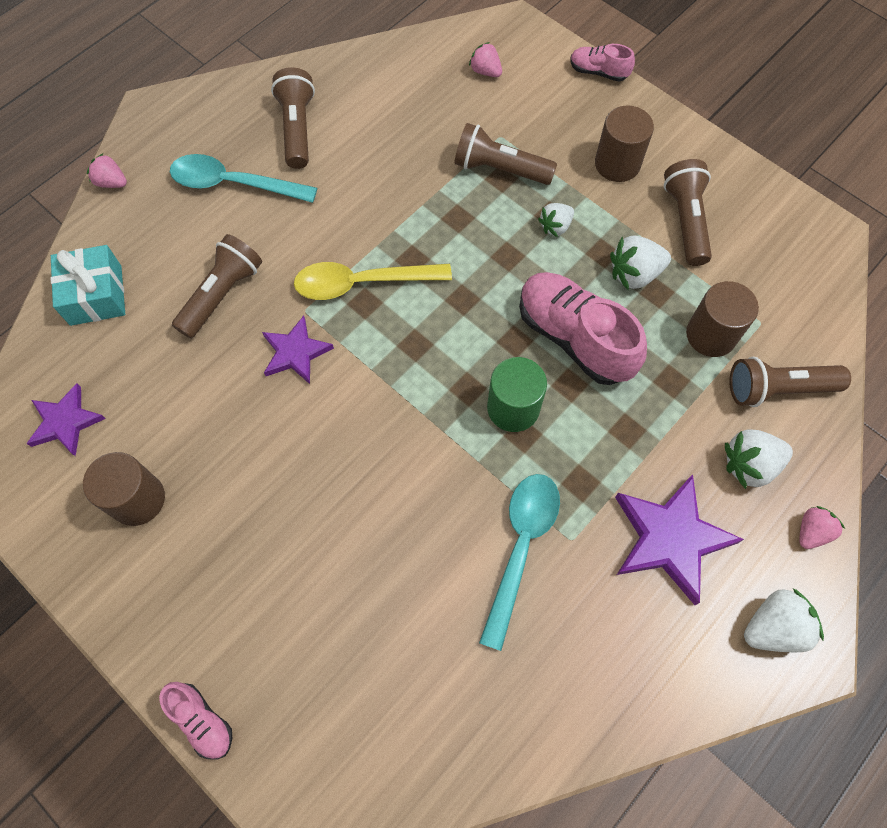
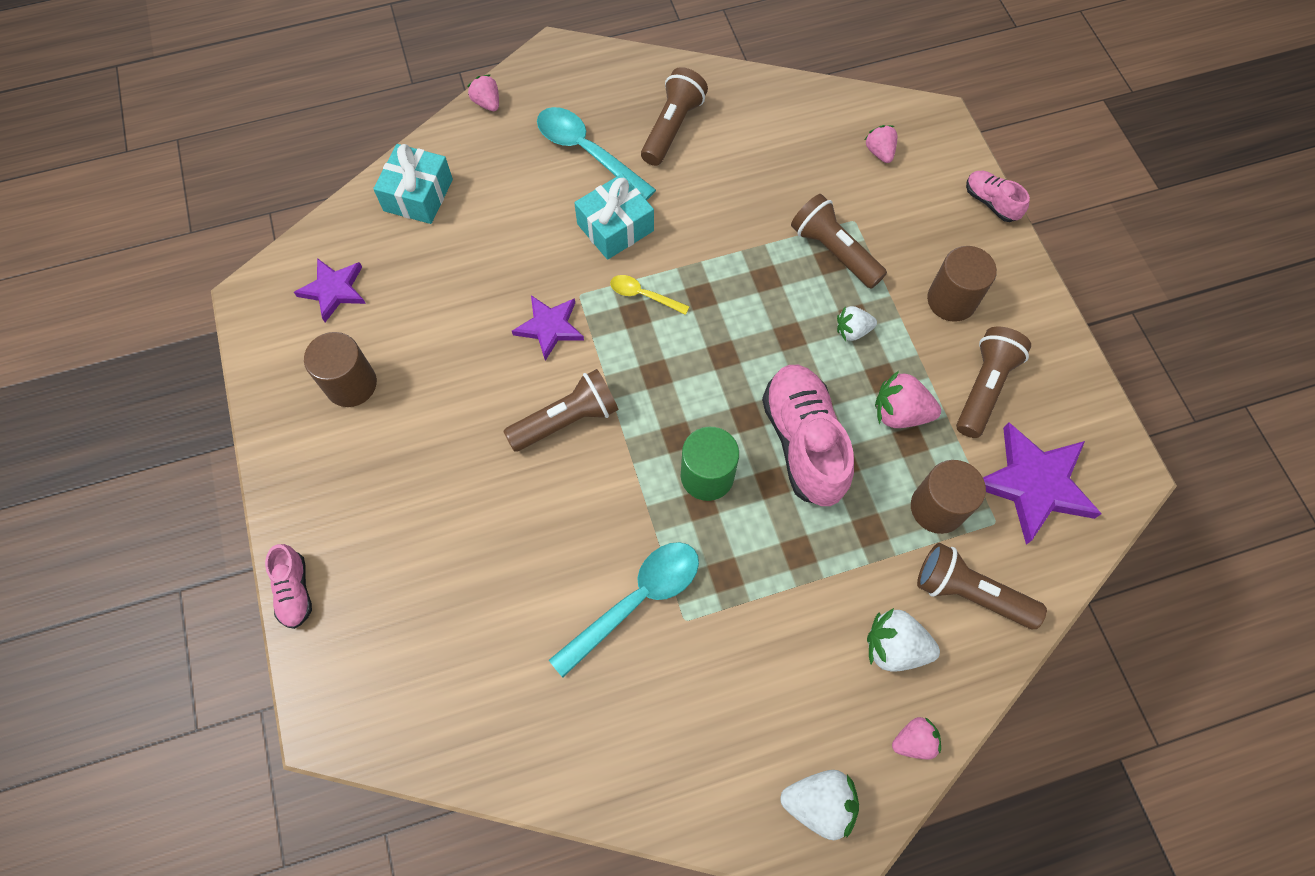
camera: 30 degrees right, 0 degrees up
(222, 295) = (519, 246): brown flashlight -> brown flashlight (566, 420)
(300, 237) = (615, 227): none -> turquoise gift
(362, 283) = (643, 295): yellow spoon -> yellow spoon, size x0.53
(634, 274) = (900, 413): white strawberry -> pink strawberry
(670, 538) = (775, 670): purple star -> purple star (1034, 484)

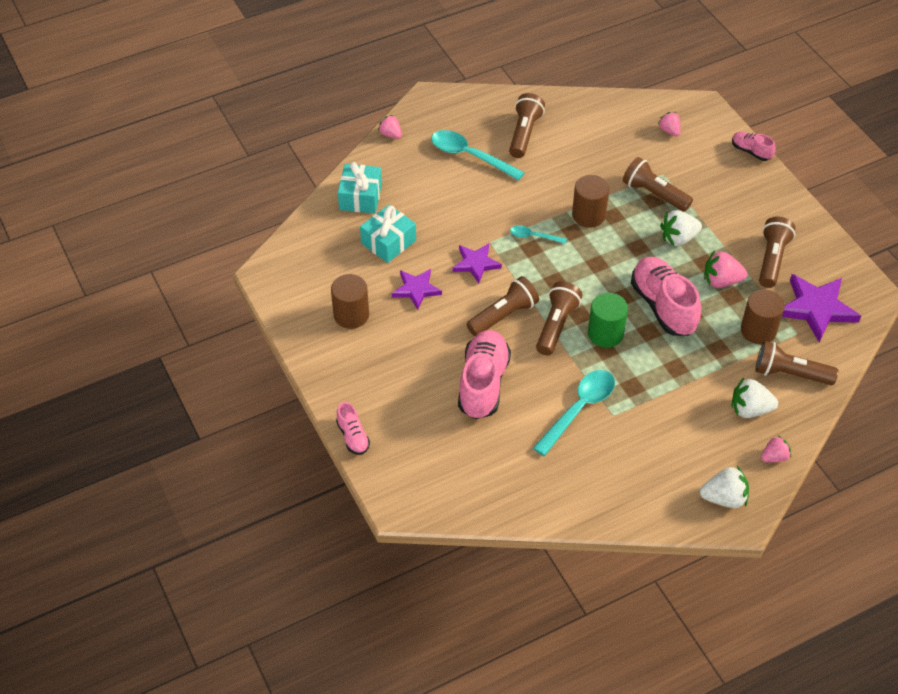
camera: 10 degrees left, 15 degrees down
(334, 290) = (320, 262): purple star -> purple star (416, 289)
(507, 532) = (483, 383): none -> pink shoe
(615, 227) = (503, 199): turquoise gift -> turquoise gift (388, 242)
(639, 449) = (556, 325): none -> brown flashlight
(643, 295) = (533, 236): yellow spoon -> turquoise spoon
(852, 330) = (678, 238): white strawberry -> white strawberry, size x1.55
(951, 300) = (739, 212): brown cylinder -> brown cylinder (588, 215)

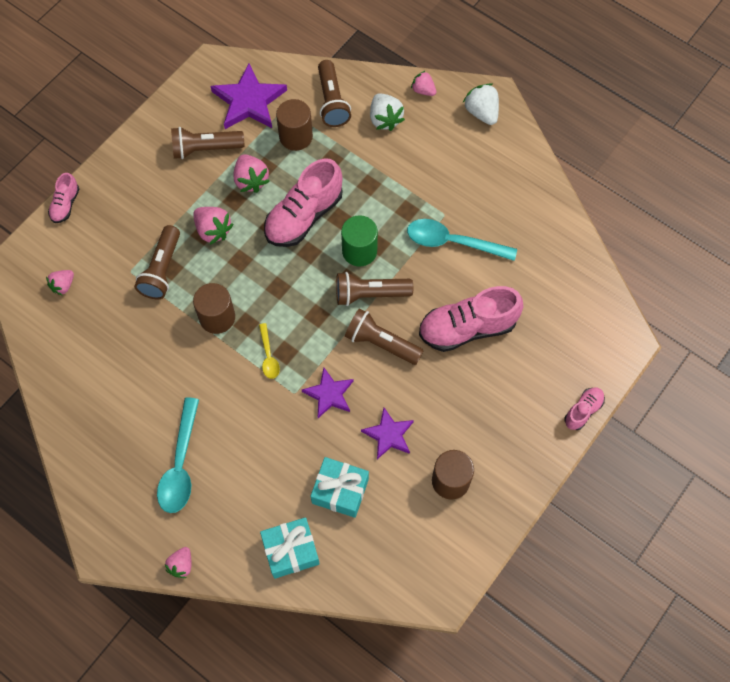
camera: 115 degrees left, 15 degrees up
(524, 134) = (123, 423): brown flashlight -> none
(533, 236) = (268, 356): turquoise spoon -> yellow spoon
(678, 238) = (213, 230): white strawberry -> pink strawberry

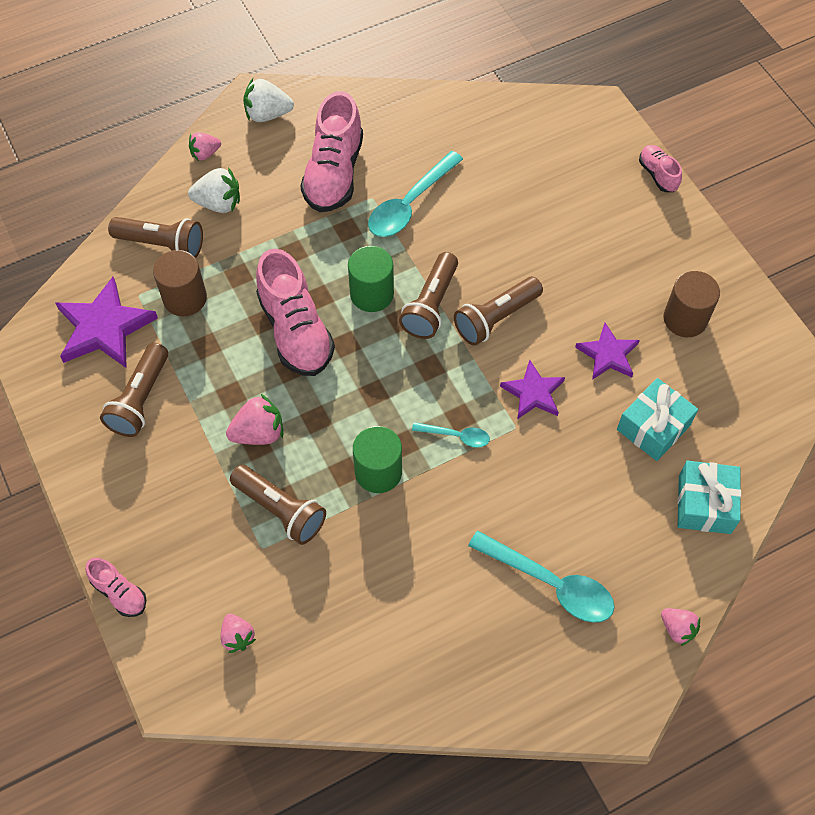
camera: 65 degrees left, 5 degrees down
(217, 317) = (378, 472): brown cylinder -> green cylinder
(251, 180) = (215, 367): pink strawberry -> none
(268, 356) = (456, 436): yellow spoon -> turquoise spoon
(467, 328) = (518, 233): pink shoe -> pink shoe (334, 173)

